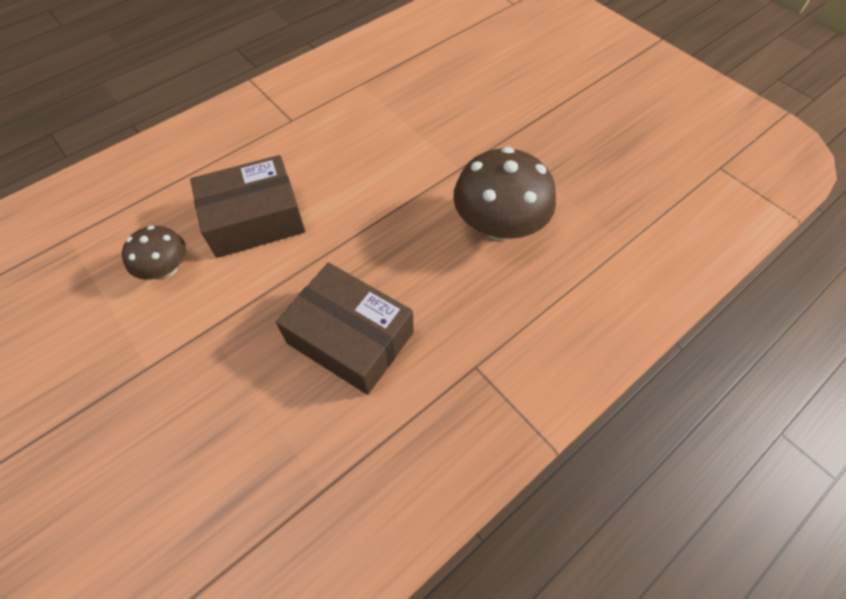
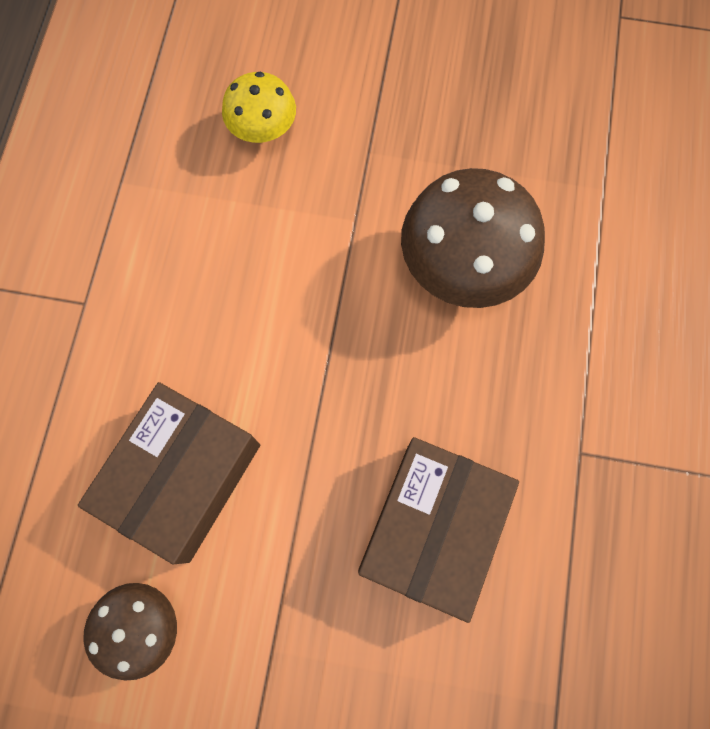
camera: 40 degrees left, 15 degrees up
(350, 338) = (433, 528): brown box -> brown box turned 60 degrees counterclockwise
(452, 102) = (263, 129): none -> yellow mushroom

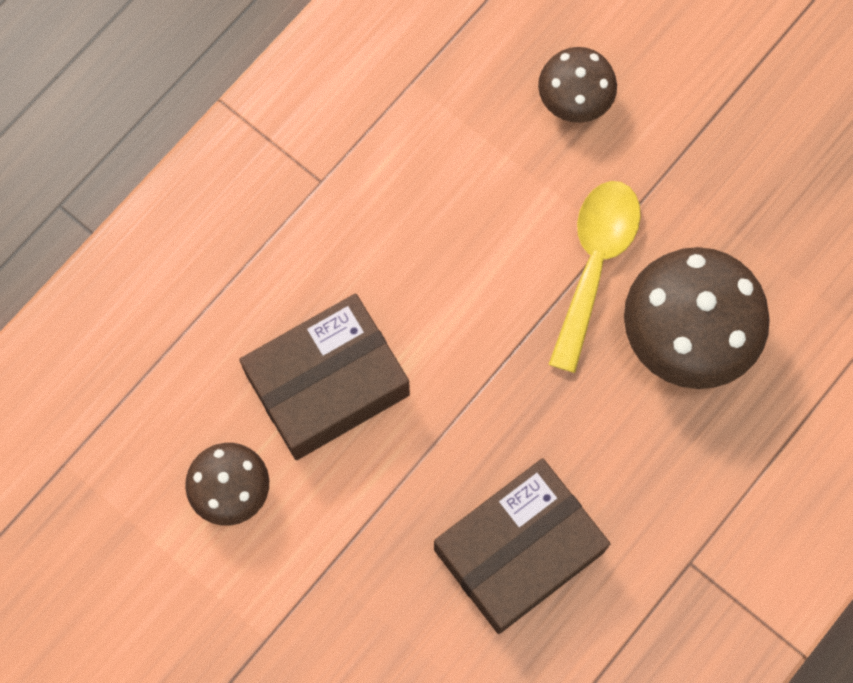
camera: 30 degrees right, 0 degrees up
(263, 129) = (574, 99): yellow mushroom -> brown mushroom
(354, 249) = (594, 264): none -> yellow spoon

